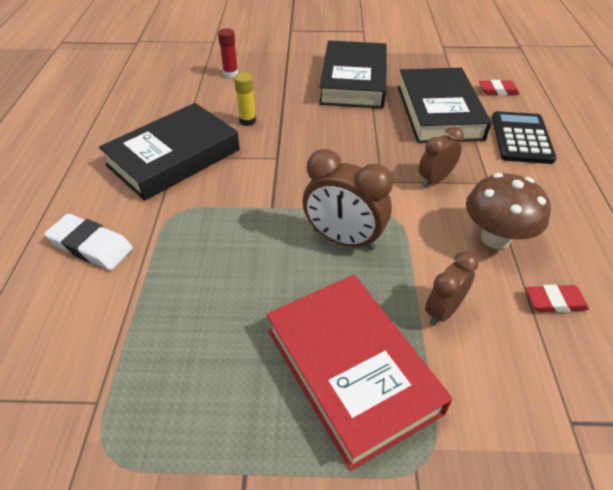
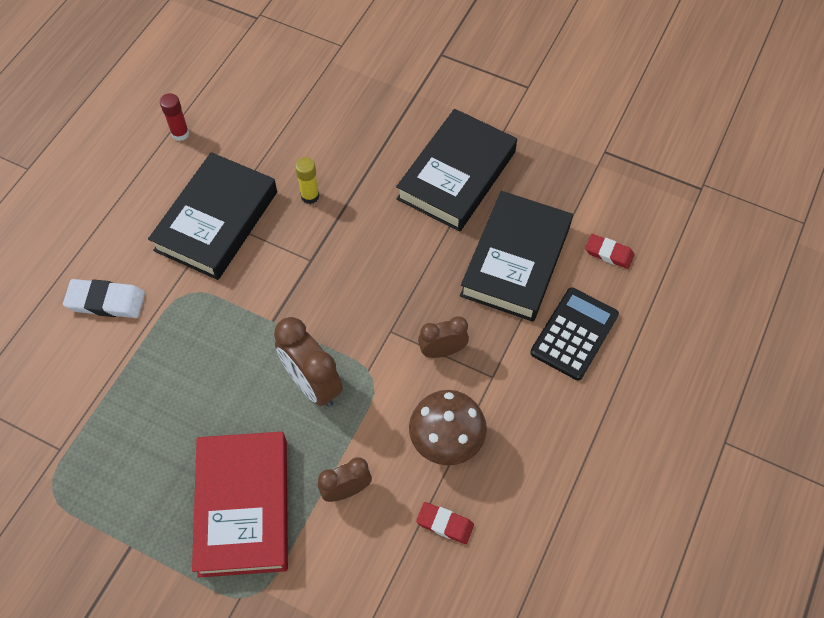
camera: 25 degrees right, 15 degrees up
(91, 246) = (106, 301): white eraser -> white eraser turned 45 degrees counterclockwise
(174, 157) = (216, 221): black book -> black book turned 45 degrees counterclockwise
(231, 74) = (331, 112): red glue stick -> red glue stick (180, 133)

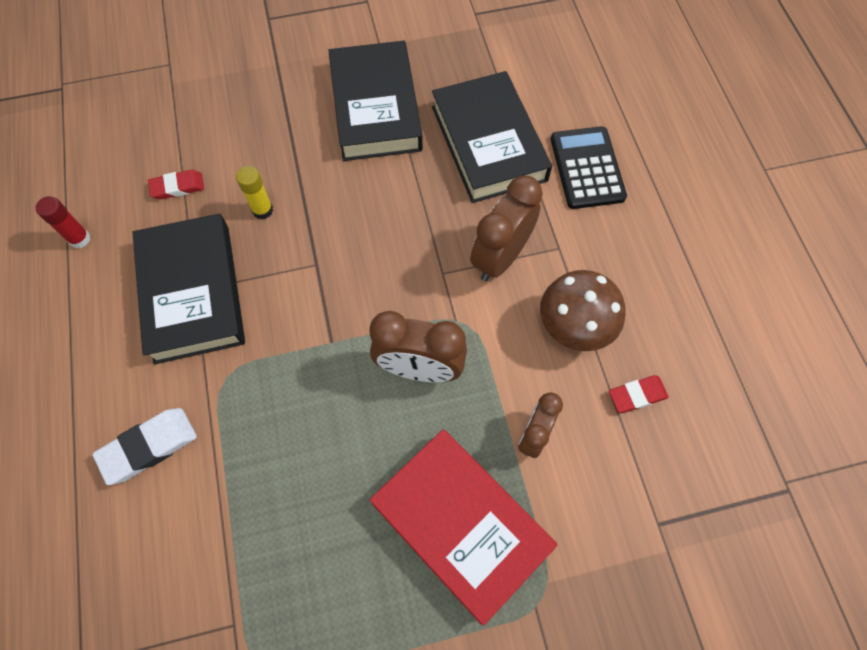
camera: 40 degrees left, 5 degrees up
(442, 351) = (500, 257): brown clock -> brown clock, size x1.59
(609, 253) = (552, 88): red eraser -> red eraser (177, 187)

